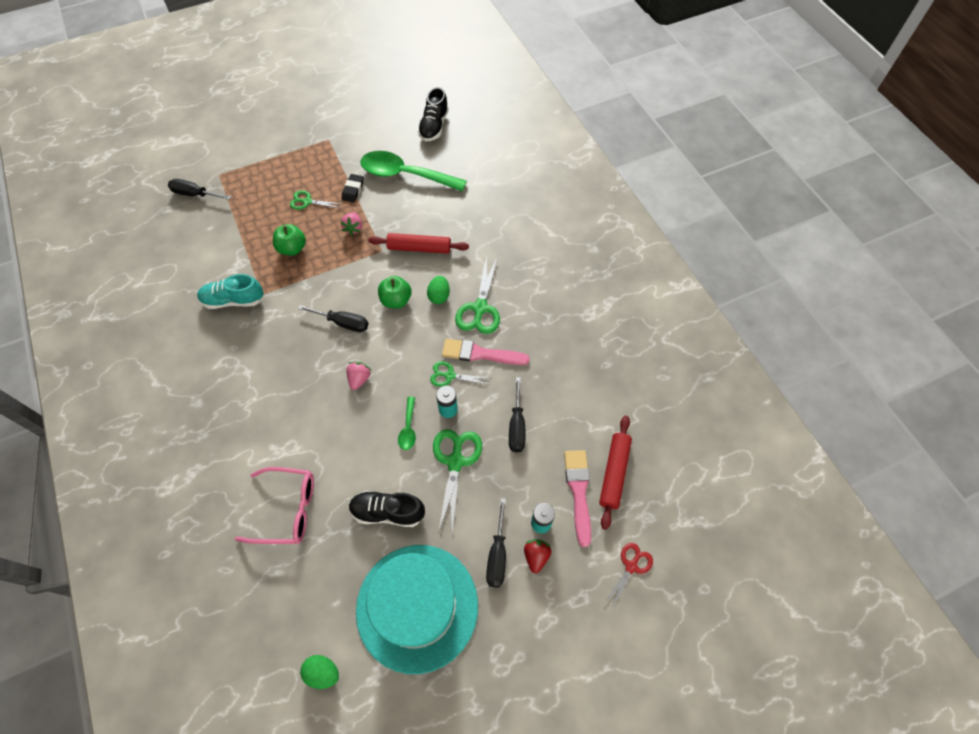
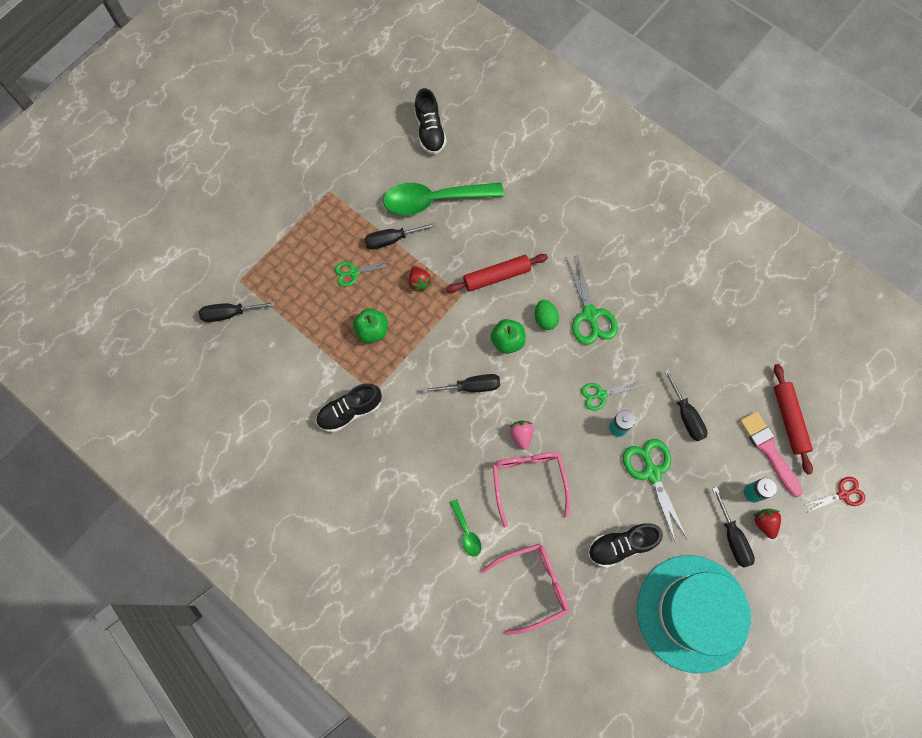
camera: 25 degrees left, 10 degrees up
(233, 300) = (350, 411): turquoise shoe -> black shoe
(323, 672) = (648, 703): green egg -> none
(341, 419) = (528, 482): none -> pink glasses
(353, 190) = (392, 240): black eraser -> black screwdriver
(353, 228) = (419, 282): pink strawberry -> red strawberry
(408, 428) = (593, 461): green spoon -> green spoon (466, 532)
(481, 354) = (616, 360): pink brush -> none
(631, 566) = (843, 494): red scissors -> red scissors turned 60 degrees clockwise

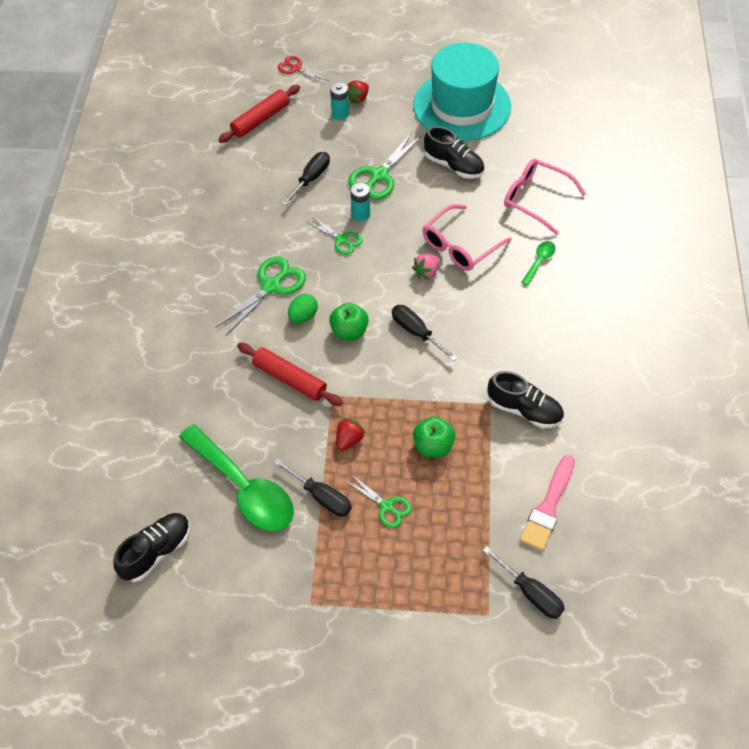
camera: 125 degrees left, 15 degrees down
(732, 537) = (385, 110): black screwdriver -> none
(769, 450) = (297, 119): pink brush -> pink brush (548, 506)

